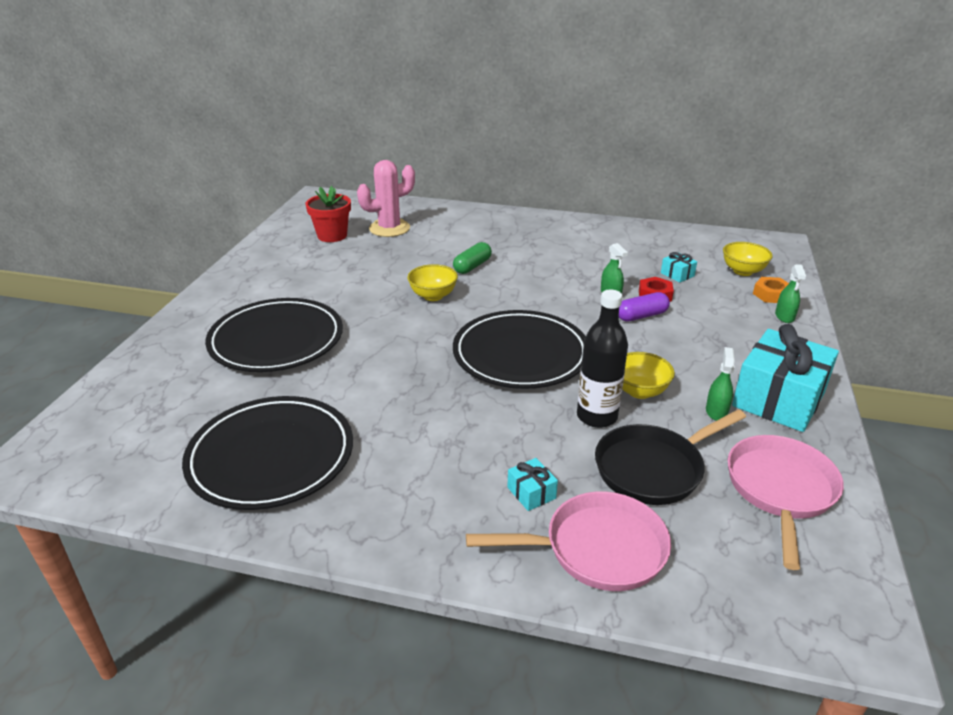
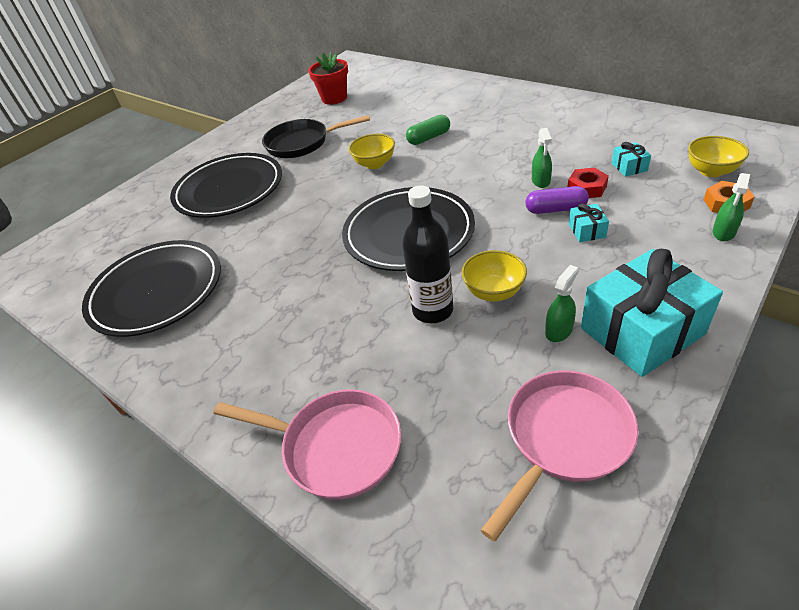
camera: 30 degrees right, 10 degrees up
(389, 228) = (384, 94): pink cactus -> none
(531, 493) = (320, 374): turquoise gift -> turquoise gift (587, 231)
(653, 468) = (447, 378): black pan -> black pan (302, 143)

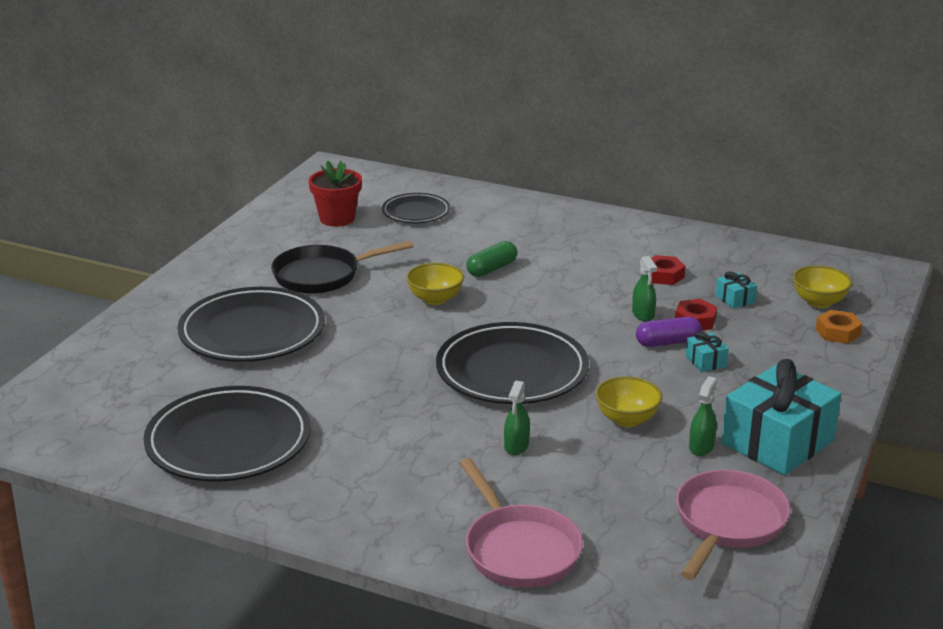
camera: 20 degrees left, 15 degrees down
(335, 447) = (519, 550): pink pan -> pink pan turned 60 degrees clockwise
(391, 92) = (416, 212): none -> black plate
(433, 310) = (569, 439): black bottle -> none
(569, 144) = (663, 275): none -> red nut
(723, 232) = (838, 358): green spray bottle -> green spray bottle (516, 446)

